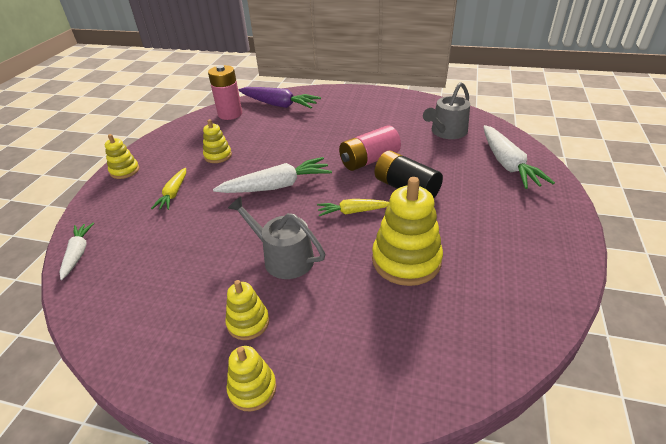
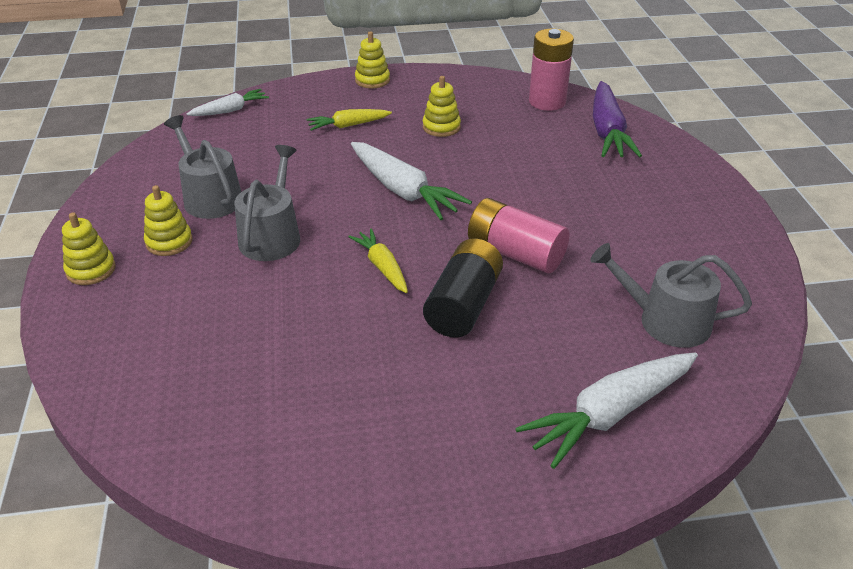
camera: 65 degrees right, 0 degrees up
(202, 286) = (209, 197): none -> grey watering can
(406, 260) = (304, 335): yellow stacking toy -> none

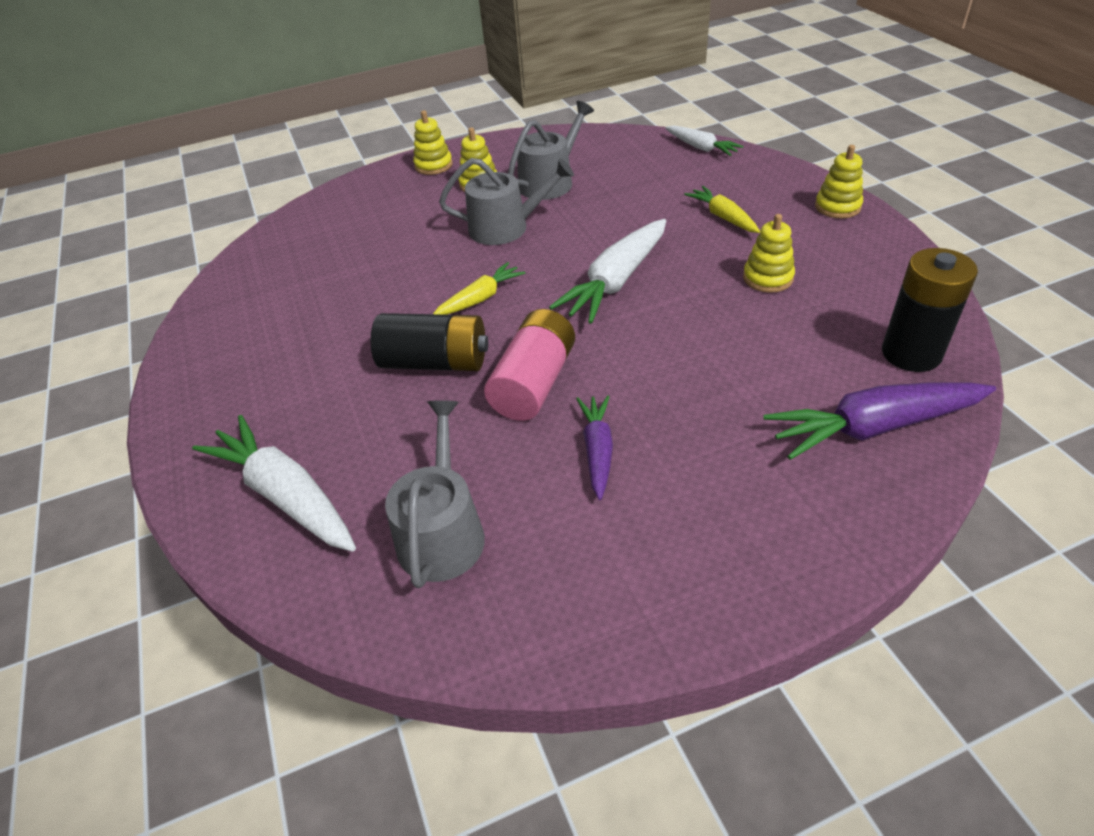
camera: 80 degrees right, 5 degrees up
(547, 102) = (911, 353): pink battery -> black battery
(600, 235) = (597, 451): none -> purple carrot

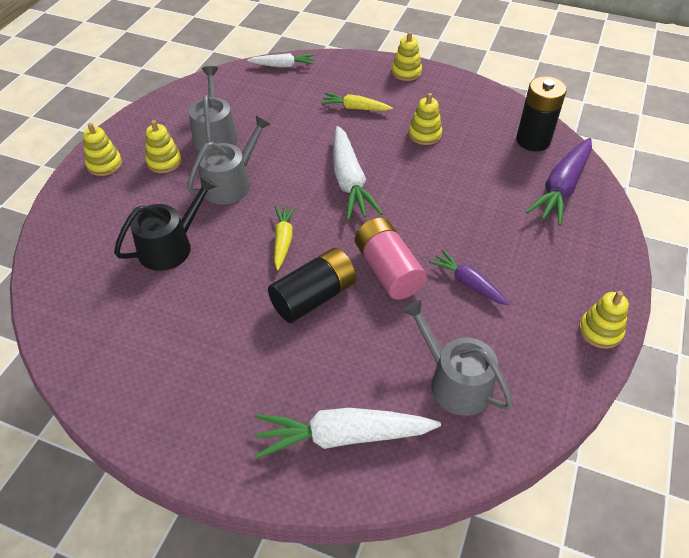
camera: 50 degrees left, 5 degrees up
(390, 252) = (170, 246): none -> black watering can
(682, 617) = (600, 331): none -> yellow stacking toy

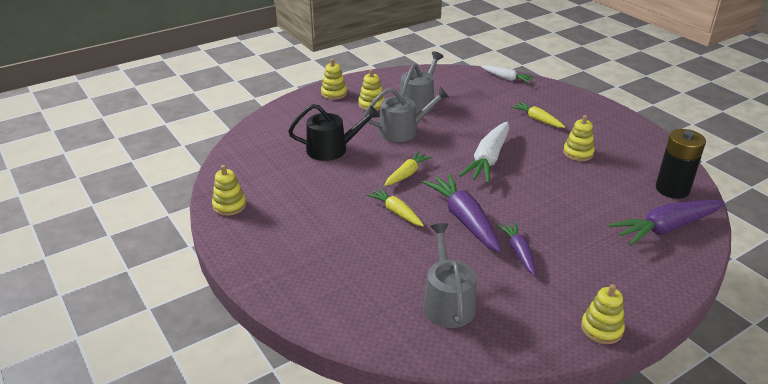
camera: 35 degrees right, 15 degrees down
(314, 297) = (396, 212): black battery -> yellow carrot
(343, 436) = (339, 293): white carrot -> none
(388, 270) = (464, 219): pink battery -> purple carrot
(406, 72) = (602, 111): yellow stacking toy -> yellow stacking toy (229, 205)

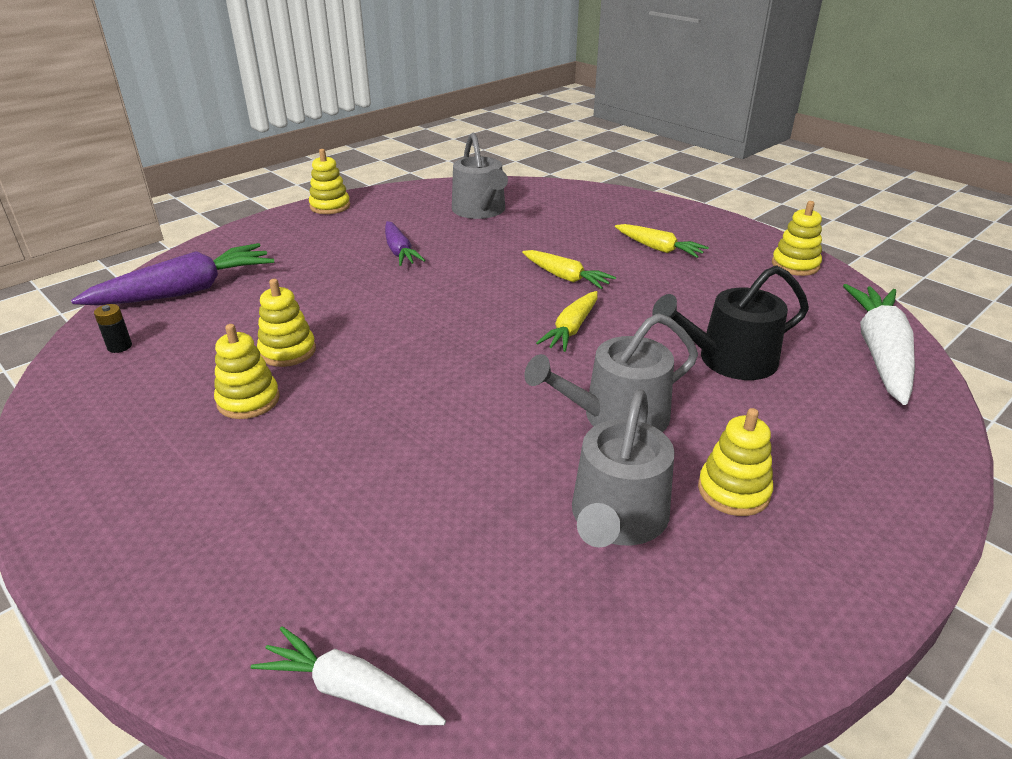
camera: 170 degrees right, 0 degrees up
(334, 93) = (862, 523): yellow stacking toy -> yellow stacking toy (287, 351)
(464, 219) = (469, 277): purple carrot -> none
(488, 159) = (432, 368): white carrot -> white carrot (880, 353)
(537, 119) = (302, 488): yellow carrot -> yellow carrot (658, 248)
(672, 189) = (119, 346): black battery -> black battery, size x0.41

